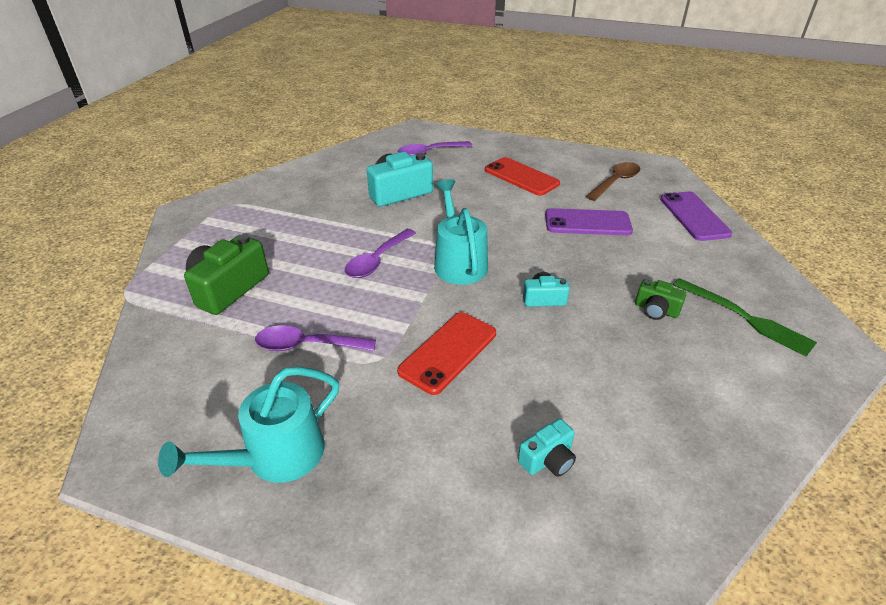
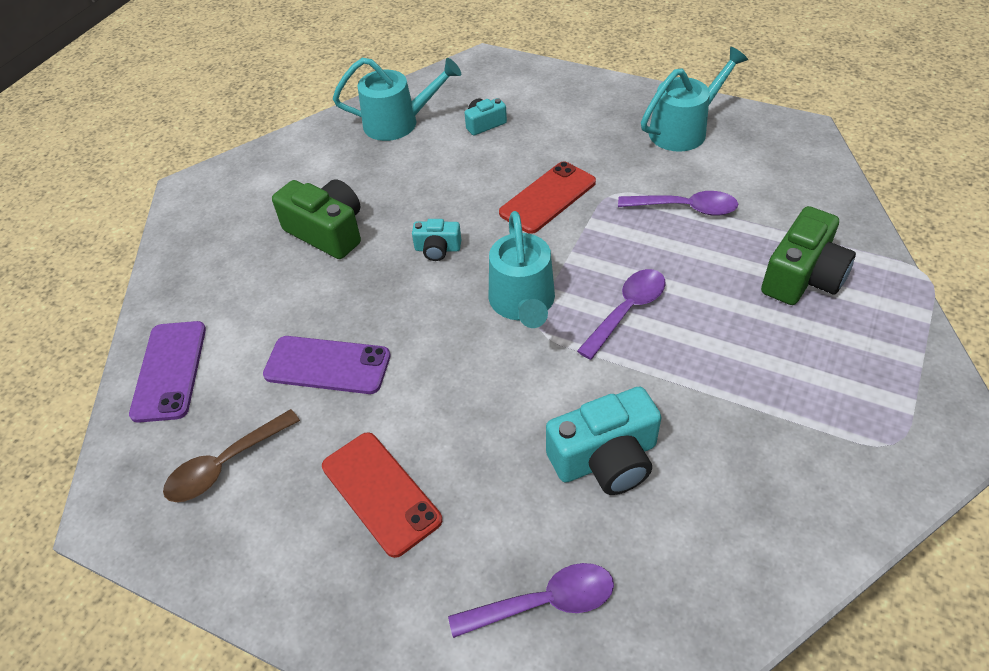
camera: 170 degrees left, 10 degrees up
(656, 310) = (327, 232): green camera -> green camera, size x1.86
(669, 458) = (398, 123): none -> turquoise watering can
(745, 318) = (246, 220): green fork -> none

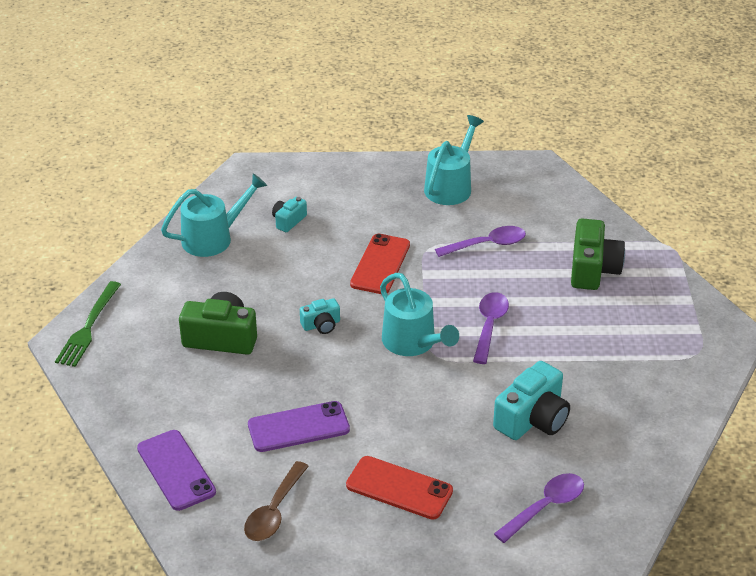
camera: 30 degrees left, 10 degrees down
(217, 182) = (88, 327): none -> green fork

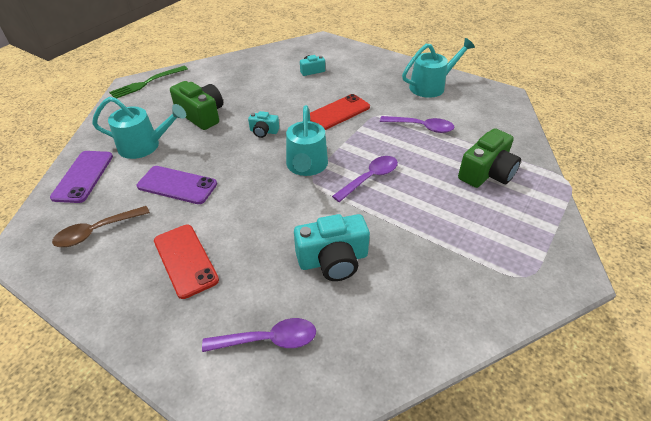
camera: 35 degrees right, 5 degrees up
(213, 238) = (261, 65): turquoise watering can -> turquoise watering can (145, 146)

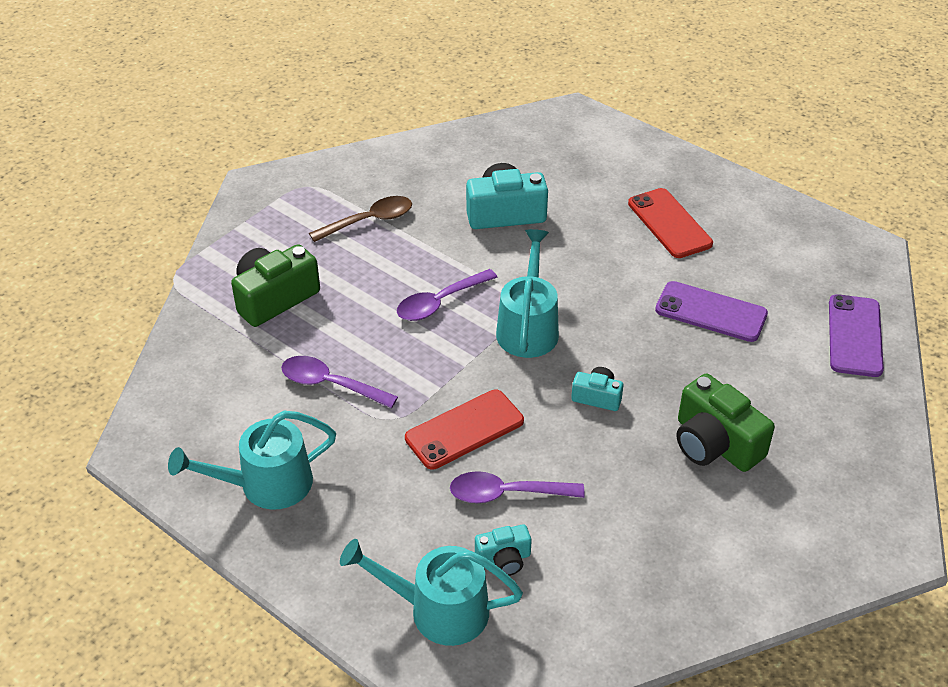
camera: 175 degrees left, 0 degrees up
(97, 231) = (788, 260): brown spoon -> brown spoon (369, 221)
(145, 146) = (788, 383): turquoise watering can -> turquoise watering can (438, 610)
(147, 83) = (862, 549): green fork -> none
(268, 340) = (572, 157): purple spoon -> purple spoon (507, 493)

